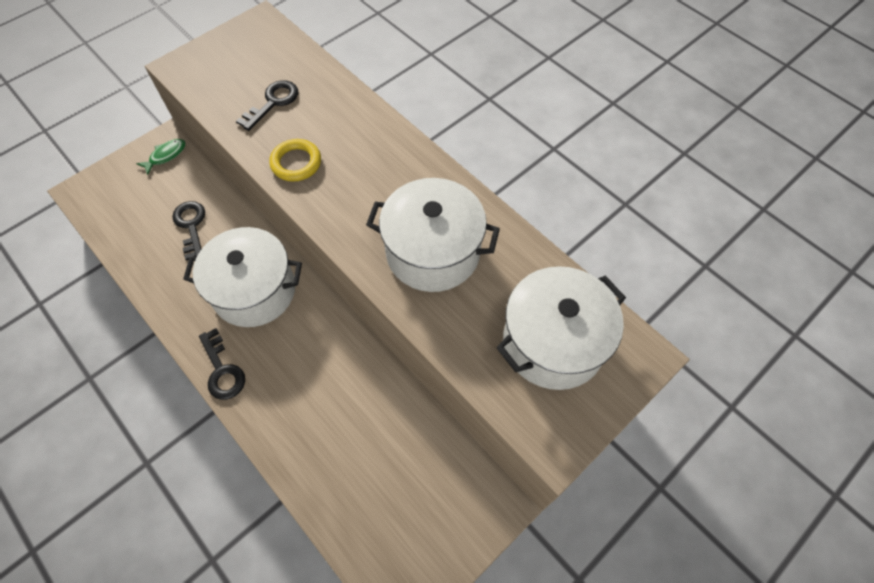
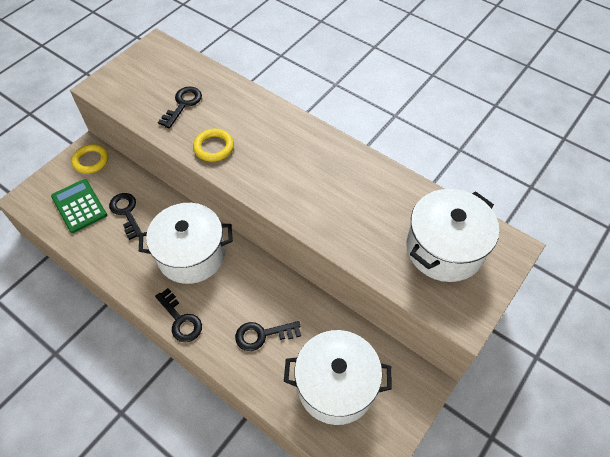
camera: 10 degrees left, 5 degrees down
(139, 209) = (79, 206): none -> green calculator
(166, 156) = (91, 161): green fish -> yellow ring
(314, 406) = (262, 335): none -> black key
(433, 252) = (338, 198): white pot -> white pot (336, 386)

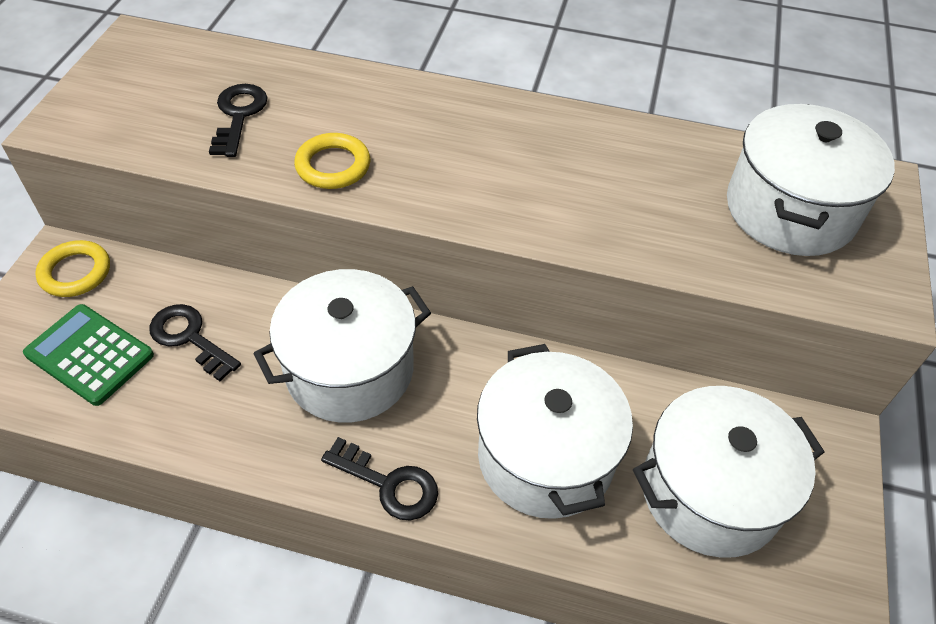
camera: 25 degrees left, 5 degrees down
(262, 335) = (545, 457): black key -> white pot

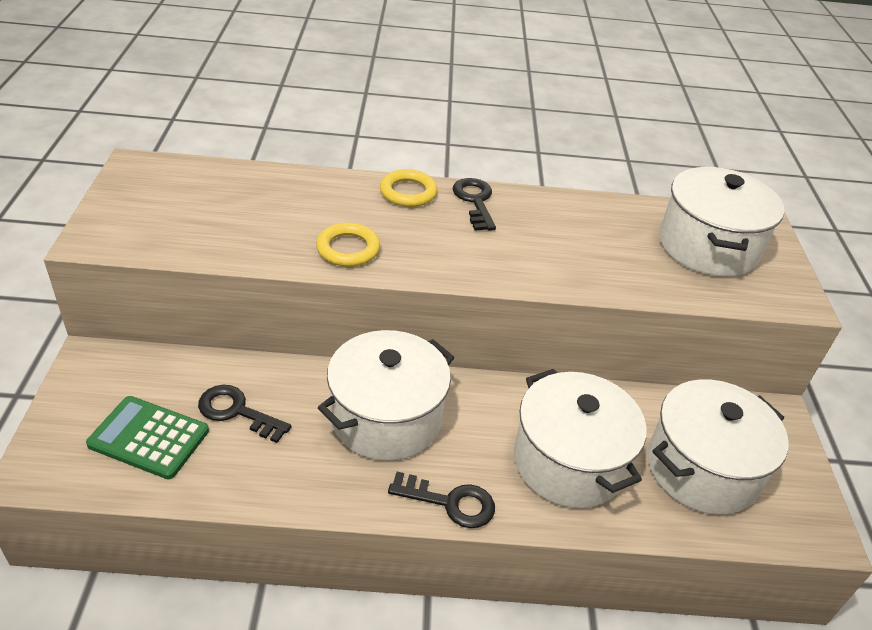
camera: 15 degrees left, 10 degrees down
(75, 272) = (112, 371): yellow ring -> yellow ring (408, 192)
(238, 115) = (252, 218): black key -> black key (475, 201)

